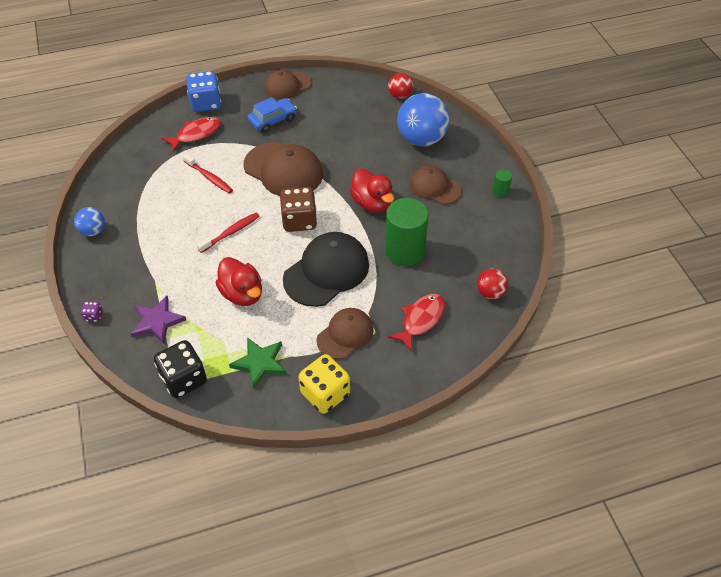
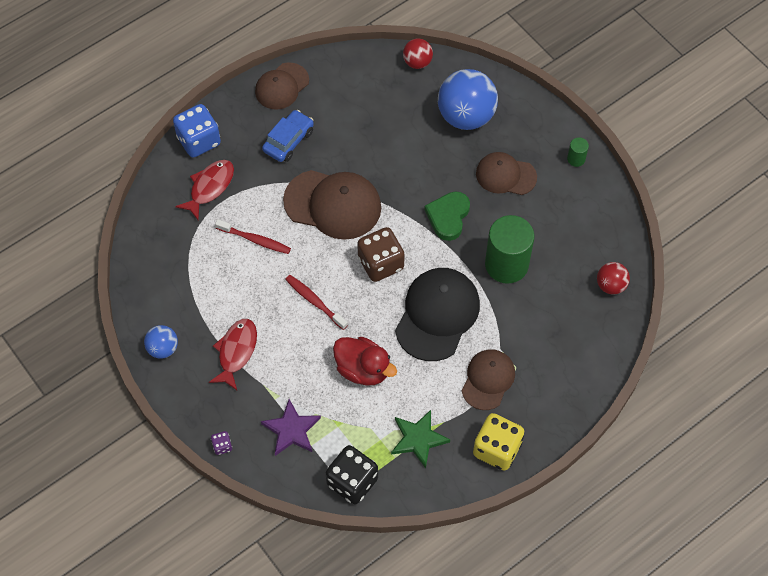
camera: 20 degrees left, 10 degrees up
(231, 232) = (314, 301): red toothbrush -> red toothbrush turned 75 degrees counterclockwise
(372, 203) = (448, 217): red duck -> green heart
(420, 320) = (555, 339): red fish -> red fish (236, 352)

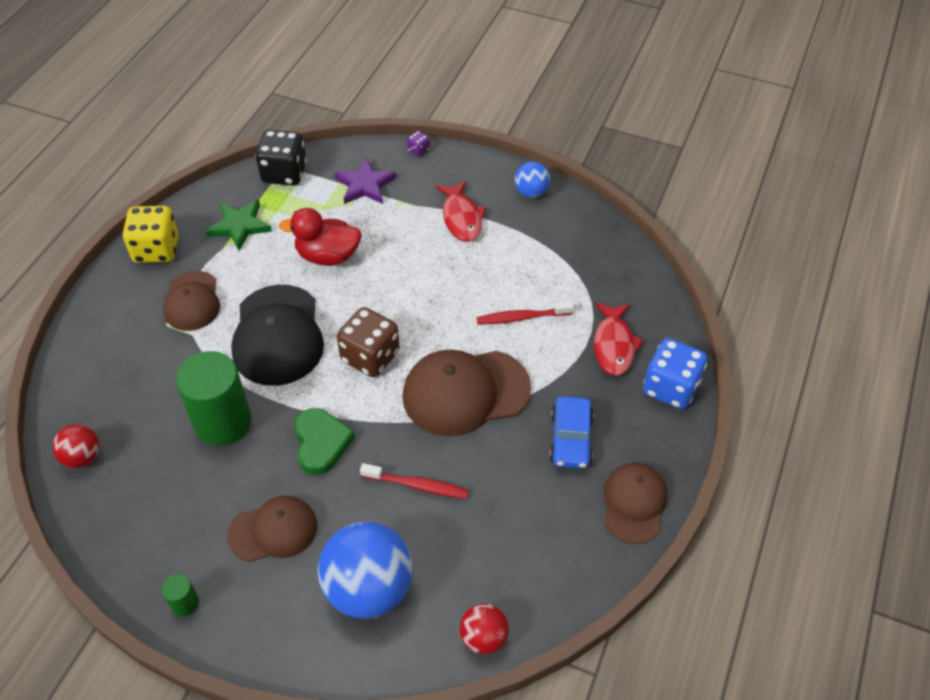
camera: 150 degrees right, 10 degrees down
(314, 301) = (416, 290): red toothbrush -> red toothbrush (417, 485)

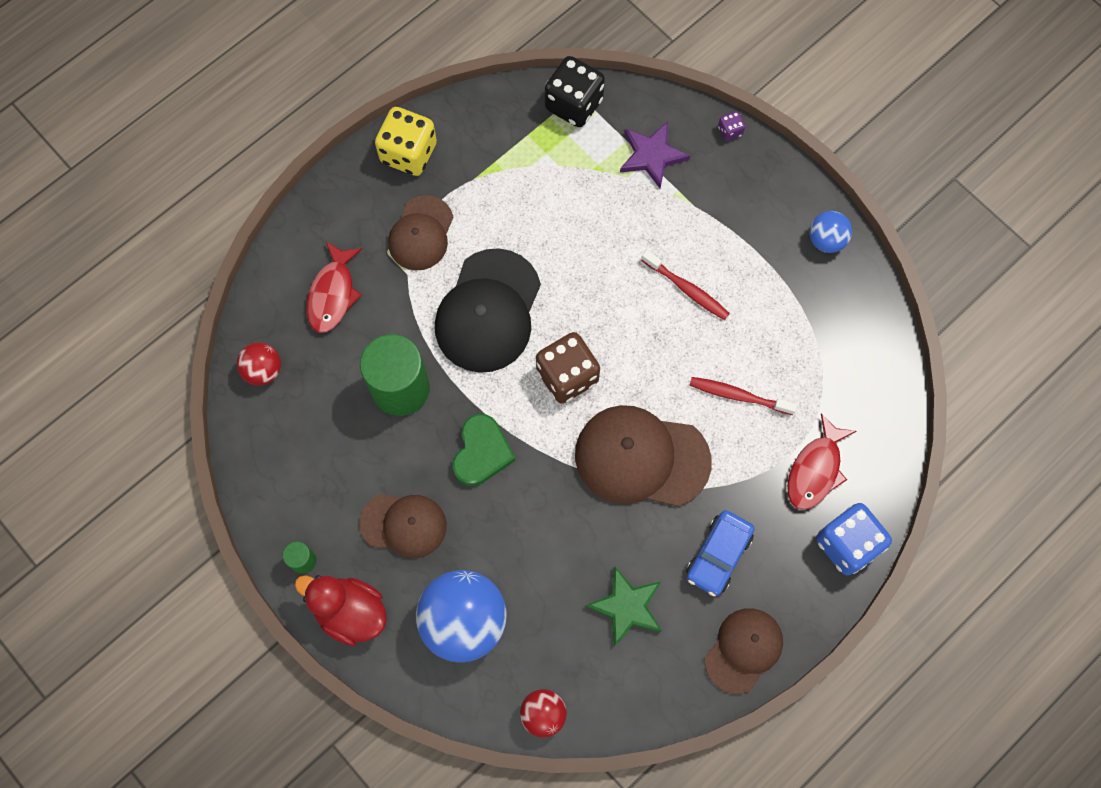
camera: 25 degrees right, 20 degrees up
(240, 226) = (501, 157): green star -> green star (627, 606)
(328, 256) = (575, 234): red duck -> red duck (350, 612)
(417, 485) = (551, 538): red toothbrush -> red toothbrush (687, 289)
(461, 218) = (735, 243): red fish -> red fish (333, 294)

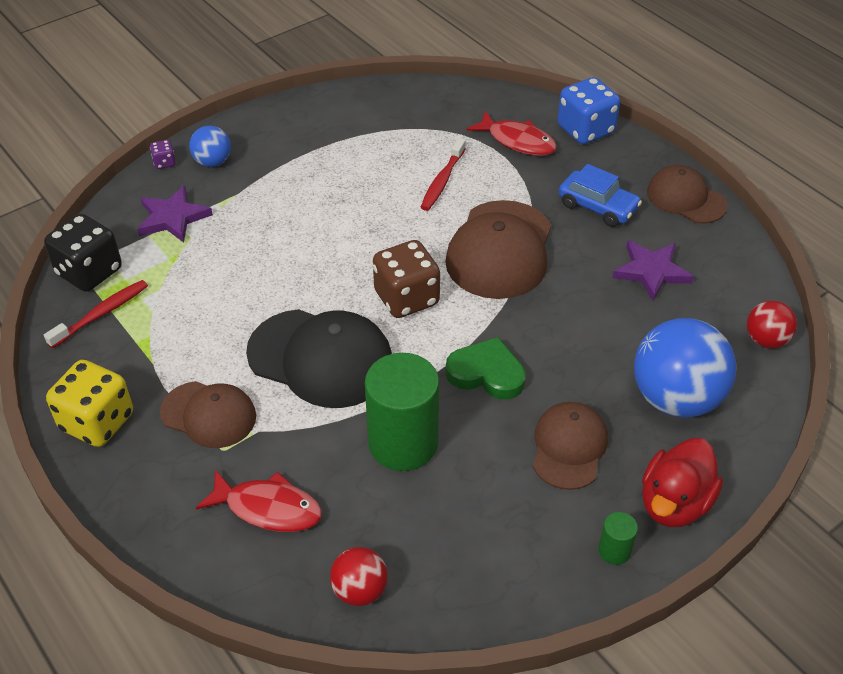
camera: 85 degrees left, 25 degrees down
(627, 606) = (651, 271): green star -> purple star
(687, 289) = (327, 205): red toothbrush -> red toothbrush (101, 314)
(826, 240) = (297, 114): blue ball -> blue ball (213, 162)

